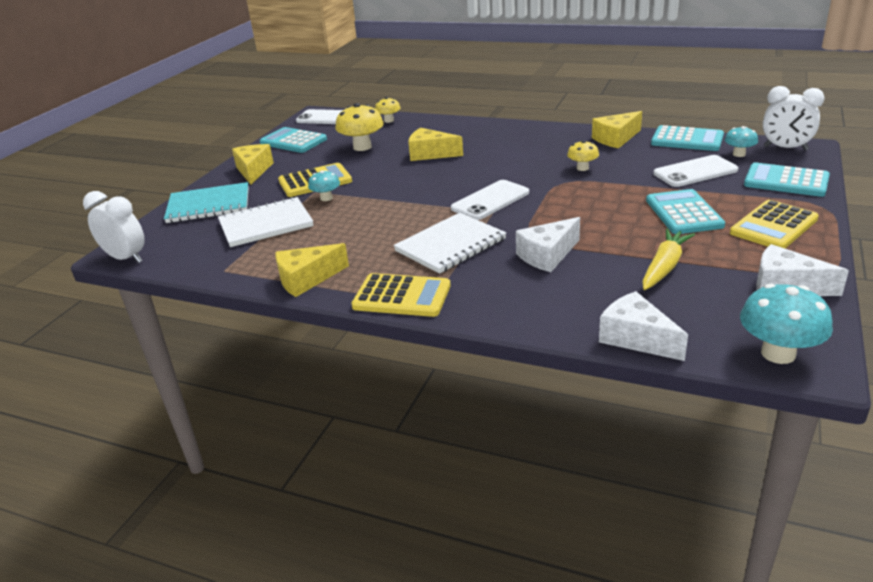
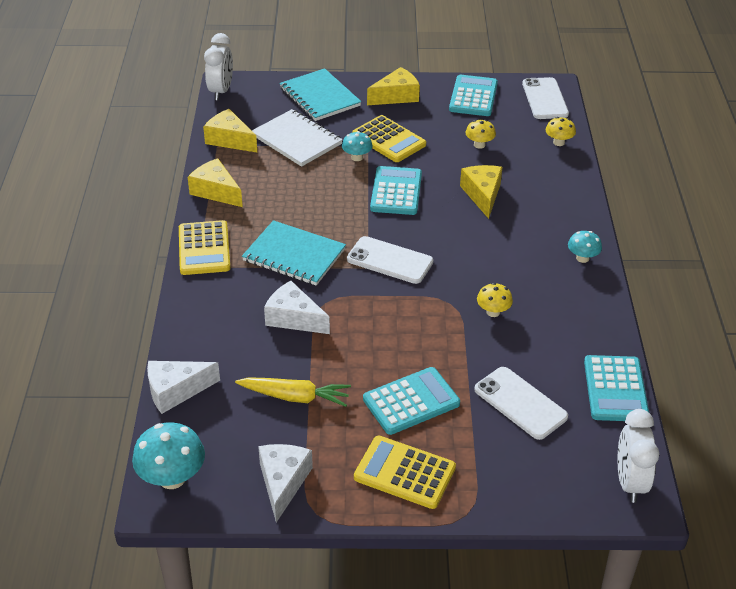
camera: 65 degrees right, 10 degrees up
(362, 147) = (479, 145): yellow mushroom -> yellow mushroom, size x0.58
(450, 245) = (294, 255): white notebook -> turquoise notebook
(616, 139) = (589, 327): yellow cheese -> yellow cheese (229, 140)
(636, 338) = (176, 391): white cheese -> white cheese turned 135 degrees counterclockwise
(739, 154) = (590, 438): turquoise mushroom -> turquoise mushroom (582, 258)
(786, 181) = (526, 483): turquoise calculator -> turquoise calculator (396, 191)

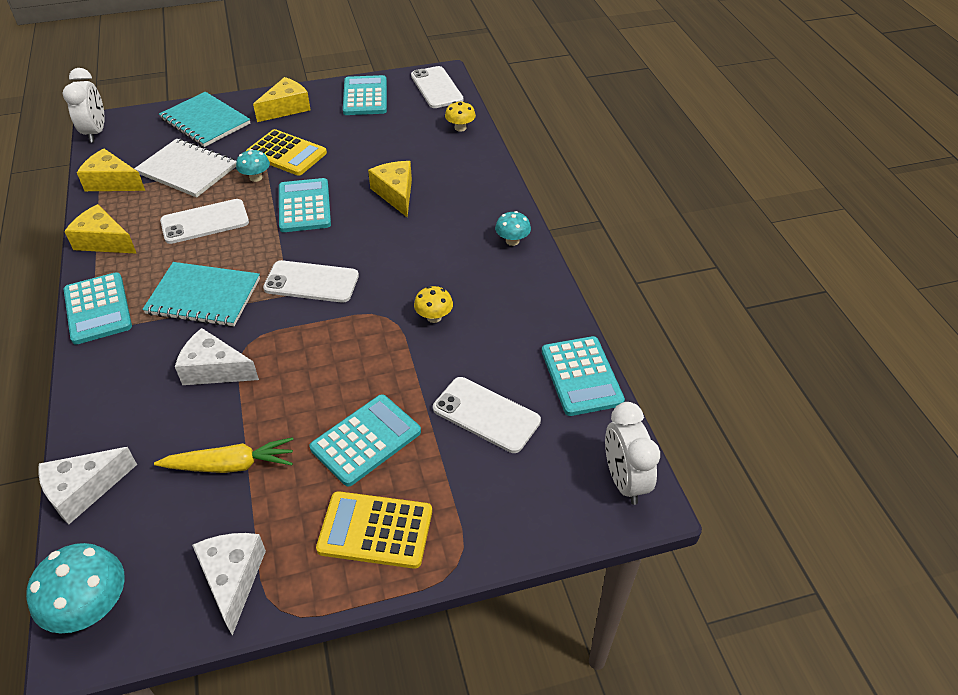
camera: 15 degrees left, 5 degrees up
(204, 248) = (98, 309): yellow calculator -> turquoise calculator
(305, 190) = (205, 222): none -> white phone
(479, 145) = (381, 143): yellow mushroom -> none

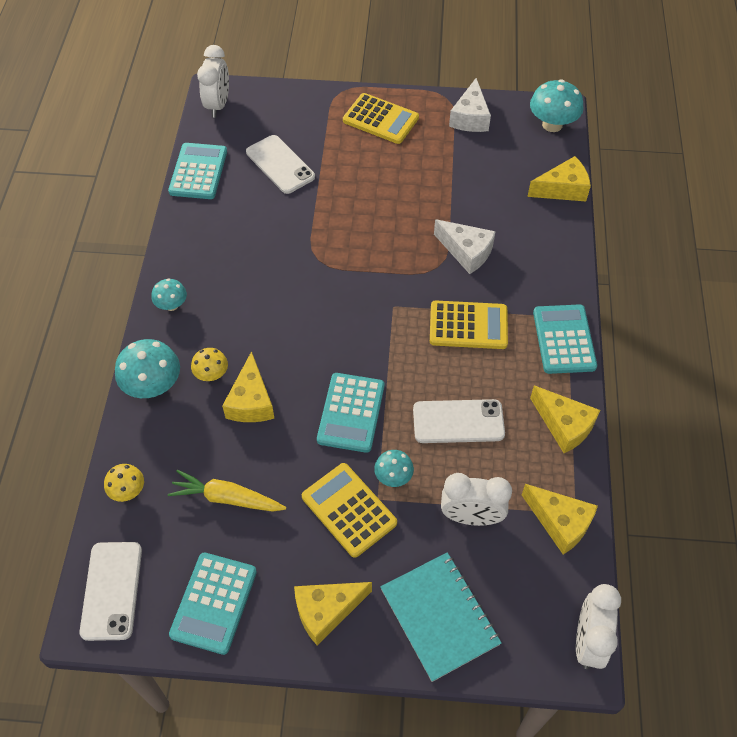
camera: 160 degrees left, 10 degrees up
(83, 490) = (563, 189): white cheese -> yellow cheese
(187, 170) = (471, 517): white notebook -> white clock
(204, 296) = (468, 326): turquoise notebook -> yellow calculator
(230, 465) = (463, 179): yellow carrot -> yellow carrot (227, 498)
(311, 282) = (369, 313): white phone -> none
(366, 440) = (368, 170): turquoise calculator -> none
(434, 317) = (280, 248): yellow mushroom -> yellow mushroom (212, 374)
(485, 184) = (153, 386): none -> turquoise mushroom

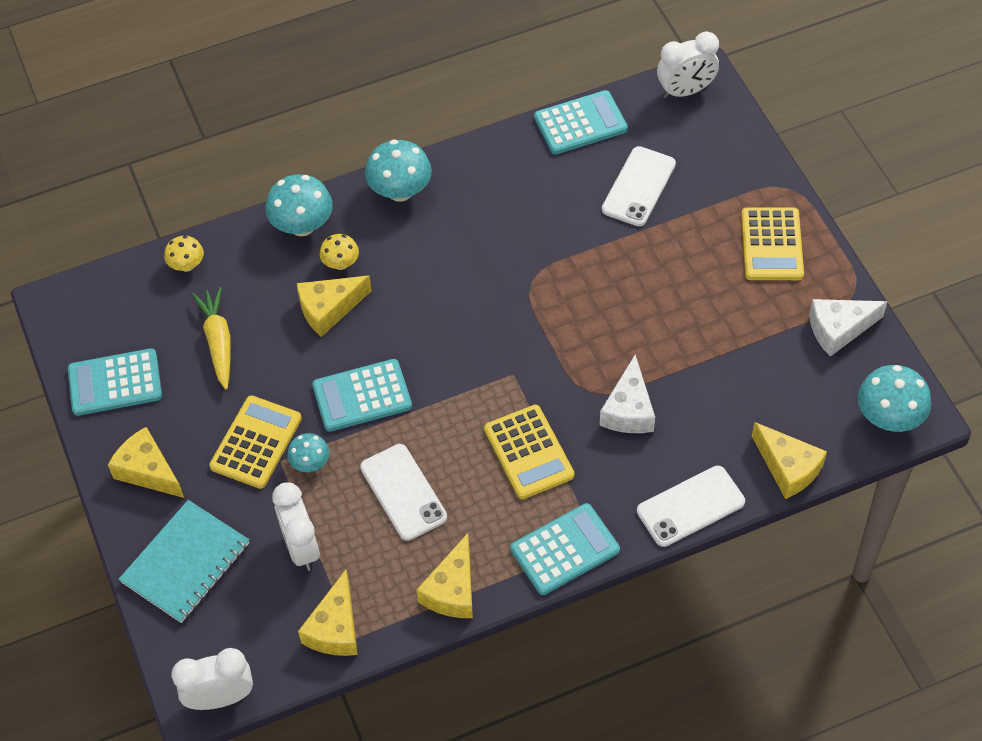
camera: 65 degrees right, 0 degrees up
(111, 590) = (91, 304): white phone -> white phone (690, 506)
(172, 305) = (400, 191): turquoise mushroom -> turquoise mushroom, size x1.72

